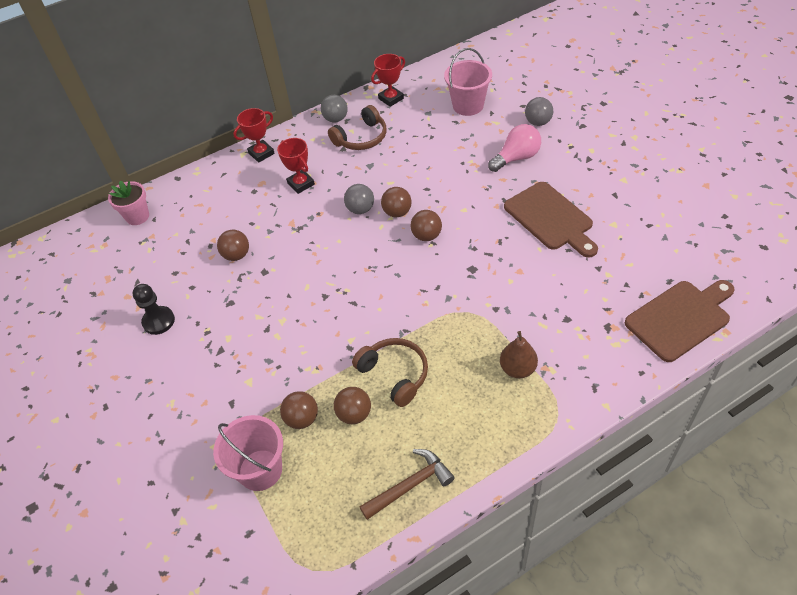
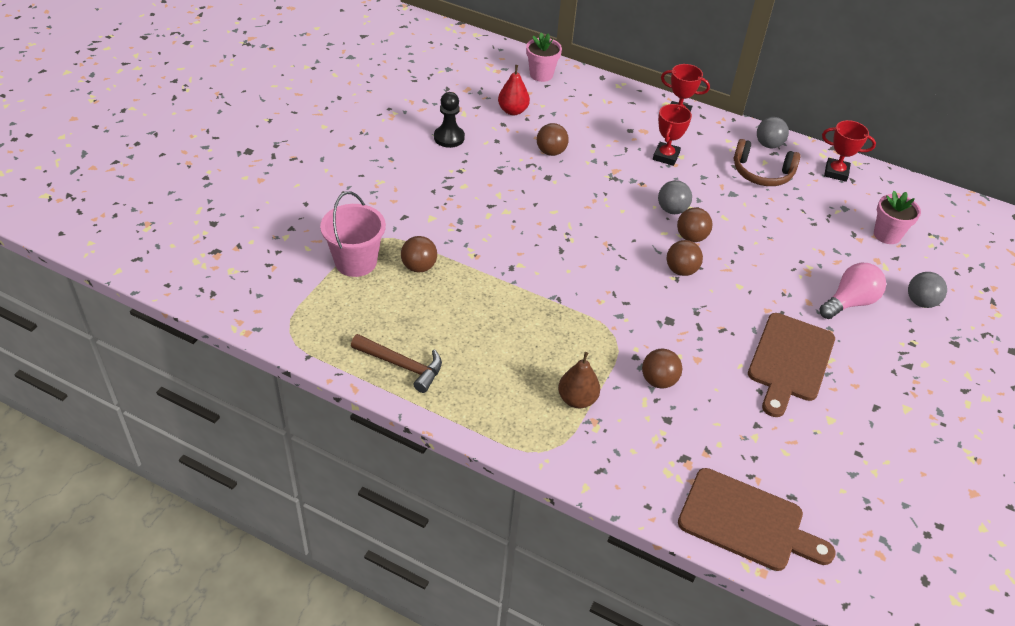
camera: 50 degrees right, 5 degrees down
(165, 258) = (513, 111): none -> red pear
(354, 414) = (446, 299): brown ball -> brown ball (658, 380)
(394, 374) = (506, 310): brown headphones -> none
(468, 105) = (887, 235): pink bucket -> pink flower pot
(516, 158) = (849, 302): pink light bulb -> pink light bulb turned 60 degrees counterclockwise

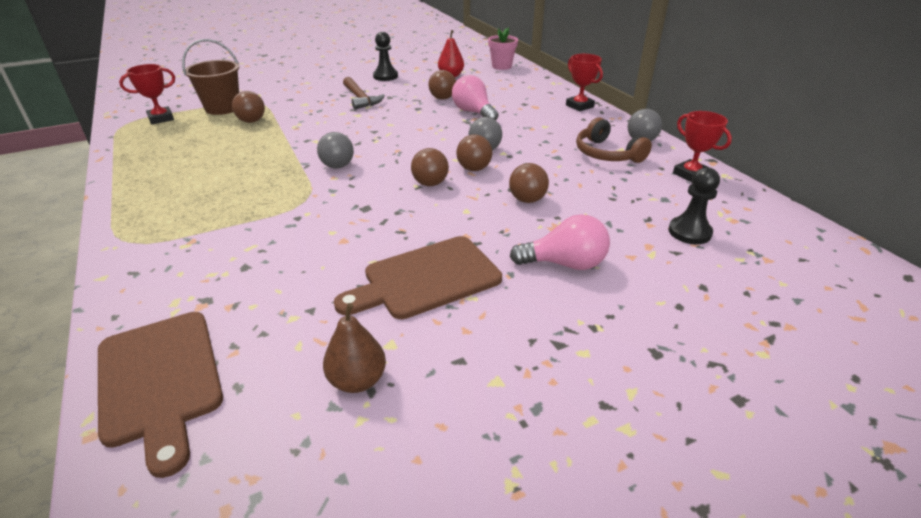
camera: 40 degrees right, 10 degrees down
(355, 262) = (222, 108): pink bucket -> brown bucket
(402, 365) = (145, 159): brown hammer -> brown hammer (361, 99)
(577, 399) = (206, 222): brown pear -> brown pear (357, 380)
(603, 162) = (473, 112): none -> pink light bulb
(658, 380) = (286, 239): brown ball -> brown ball (527, 200)
(666, 156) = (531, 122): red trophy -> red trophy (161, 118)
(887, 235) = (689, 232): pink flower pot -> black pawn
(920, 302) = (657, 297): grey ball -> grey ball (337, 166)

